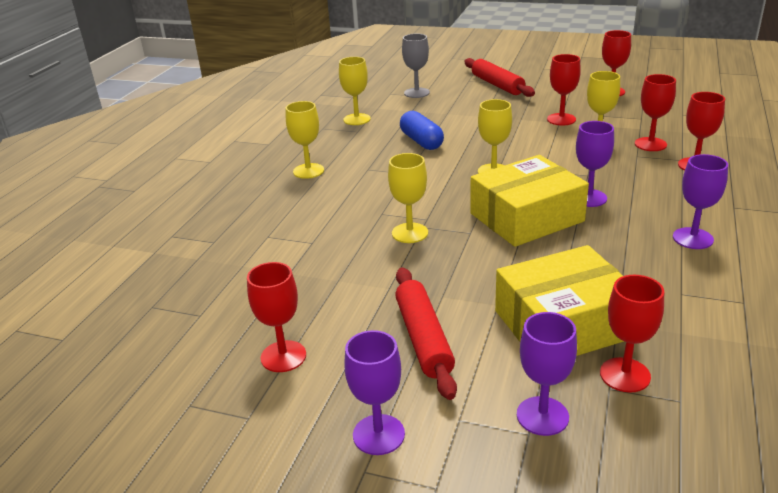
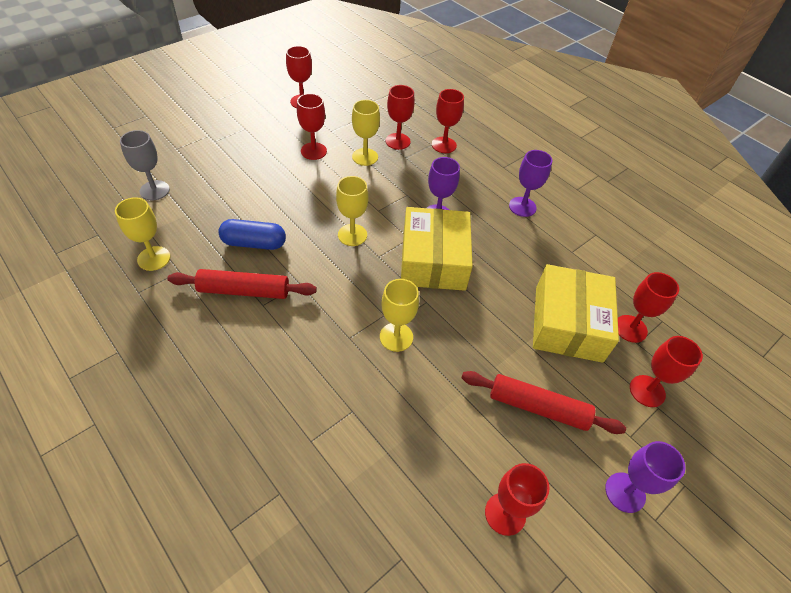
camera: 65 degrees left, 20 degrees up
(308, 171) = (218, 348): yellow goblet -> none
(497, 85) = (209, 140): red rolling pin -> red rolling pin (244, 291)
(542, 416) = (647, 391): purple goblet -> red goblet

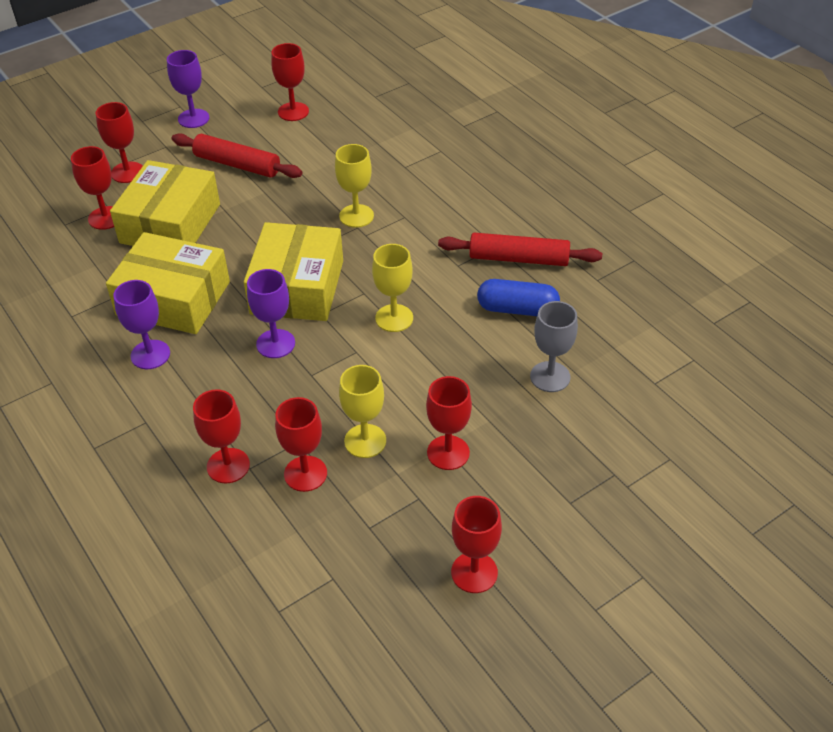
camera: 170 degrees left, 5 degrees down
(154, 190) = (670, 383): grey goblet -> grey goblet (550, 377)
(154, 258) = (632, 293): yellow goblet -> none
(527, 249) = (173, 298): none -> yellow box

